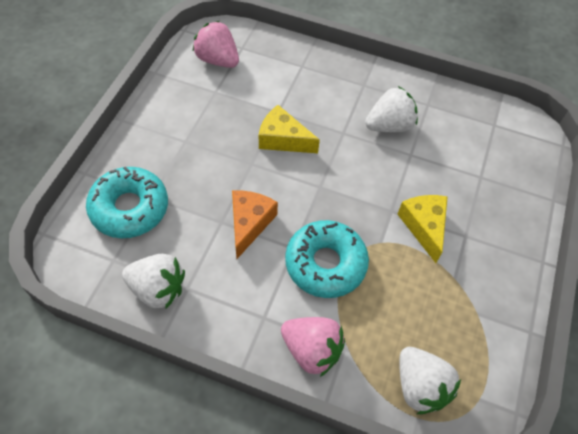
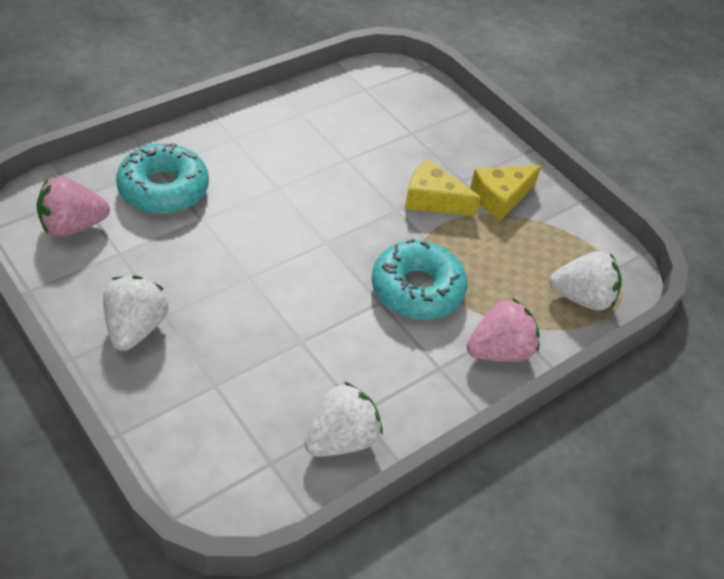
camera: 60 degrees left, 10 degrees down
(129, 208) = (212, 414): turquoise donut -> turquoise donut (163, 189)
(249, 223) = (323, 320): orange cheese -> none
(283, 139) = (242, 236): yellow cheese -> yellow cheese (500, 198)
(389, 126) = (301, 152): white strawberry -> white strawberry (135, 328)

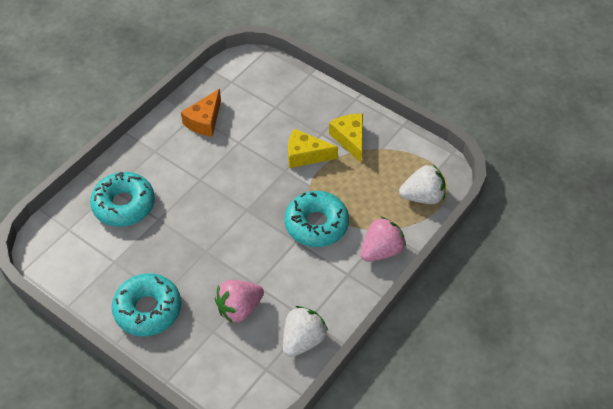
camera: 10 degrees left, 5 degrees up
(73, 226) = (75, 252): pink strawberry -> pink strawberry (239, 308)
(135, 328) = (148, 309): white strawberry -> turquoise donut
(312, 123) = (204, 121): none -> orange cheese
(500, 198) = (350, 139): yellow cheese -> yellow cheese turned 120 degrees clockwise

